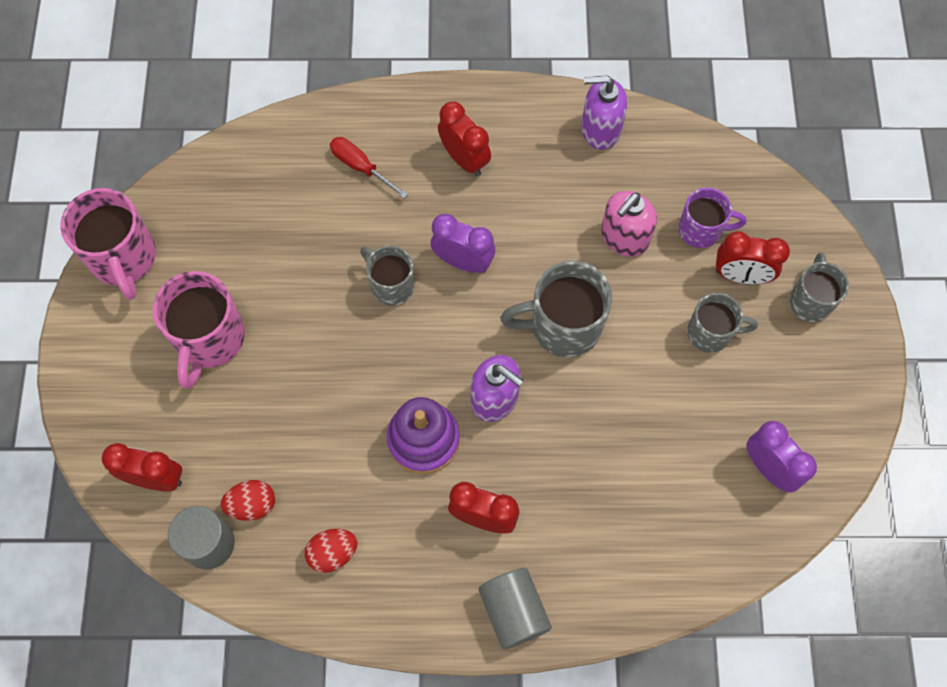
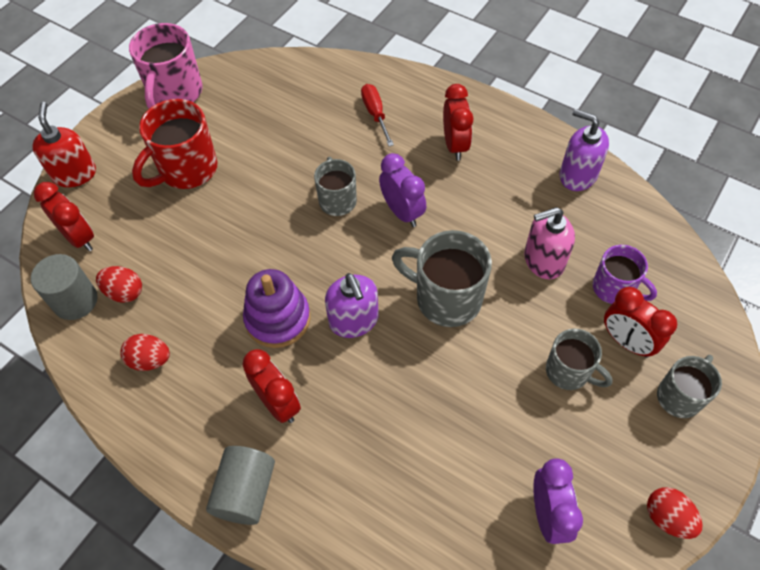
camera: 35 degrees right, 10 degrees down
(89, 414) = (74, 174): none -> red soap dispenser
(209, 339) = (187, 170): pink mug -> red mug
(858, 412) = (667, 518): none -> red egg

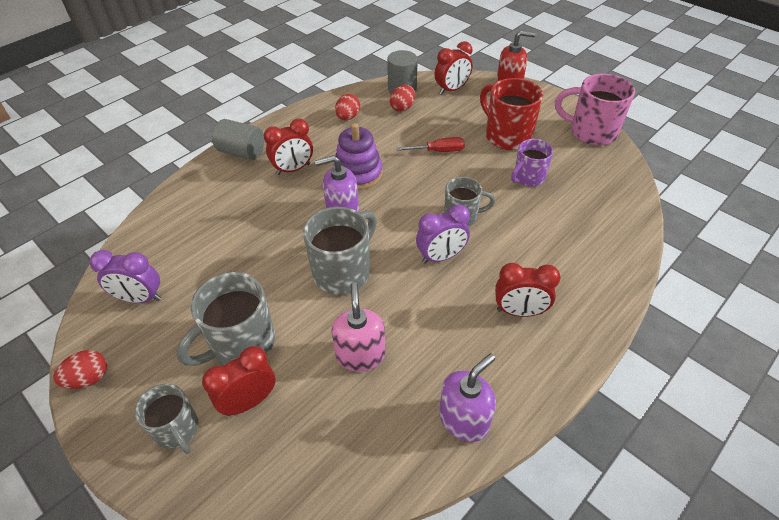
camera: 100 degrees right, 10 degrees down
(375, 114) = (566, 254): red screwdriver -> red screwdriver (439, 151)
(569, 372) = (241, 344): grey mug -> grey mug, size x1.59
(614, 288) = (309, 409): purple mug -> purple mug (528, 178)

